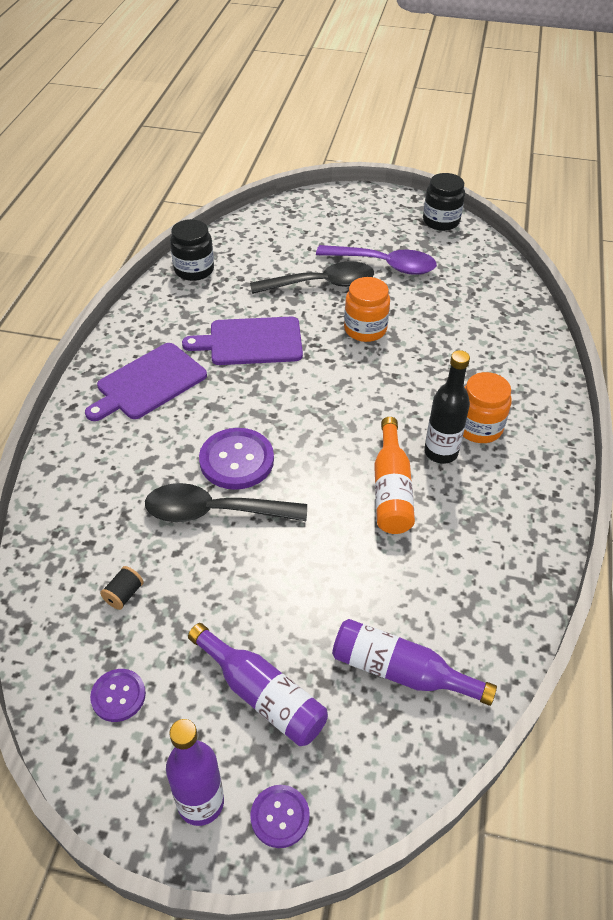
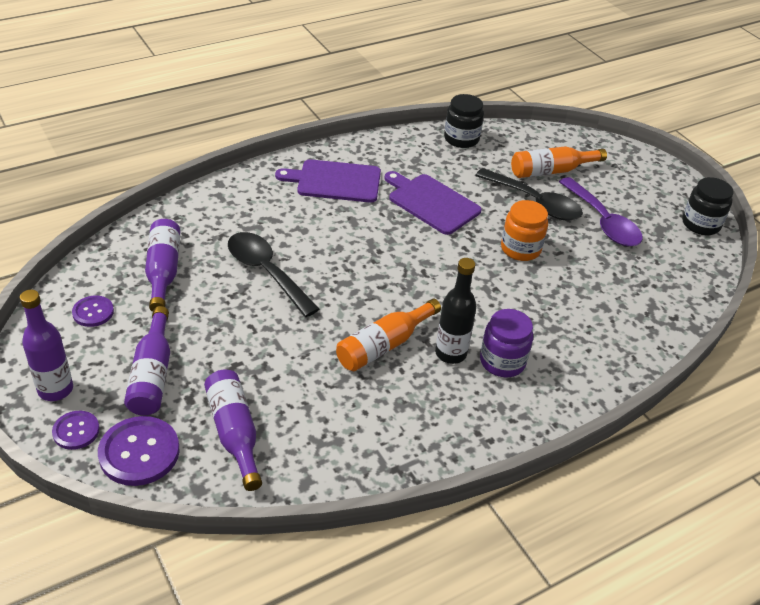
camera: 45 degrees right, 5 degrees down
(124, 594) = (163, 271): black spool -> purple bottle
(236, 460) = (319, 257): purple button -> purple button (139, 452)
(296, 250) = (551, 171): none -> orange bottle
(478, 427) = (502, 361): orange jar -> purple jar

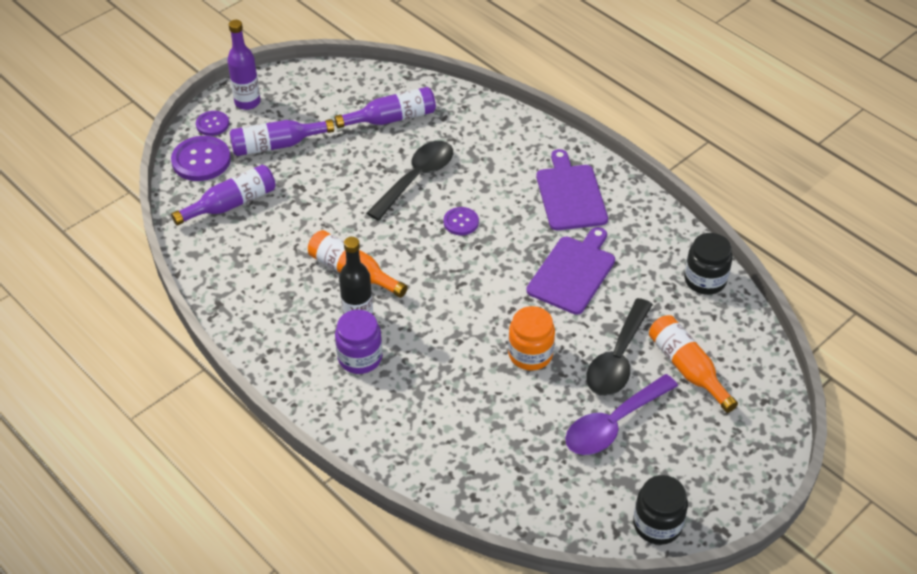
camera: 80 degrees right, 5 degrees up
(93, 312) = (331, 95): purple button -> purple button (461, 222)

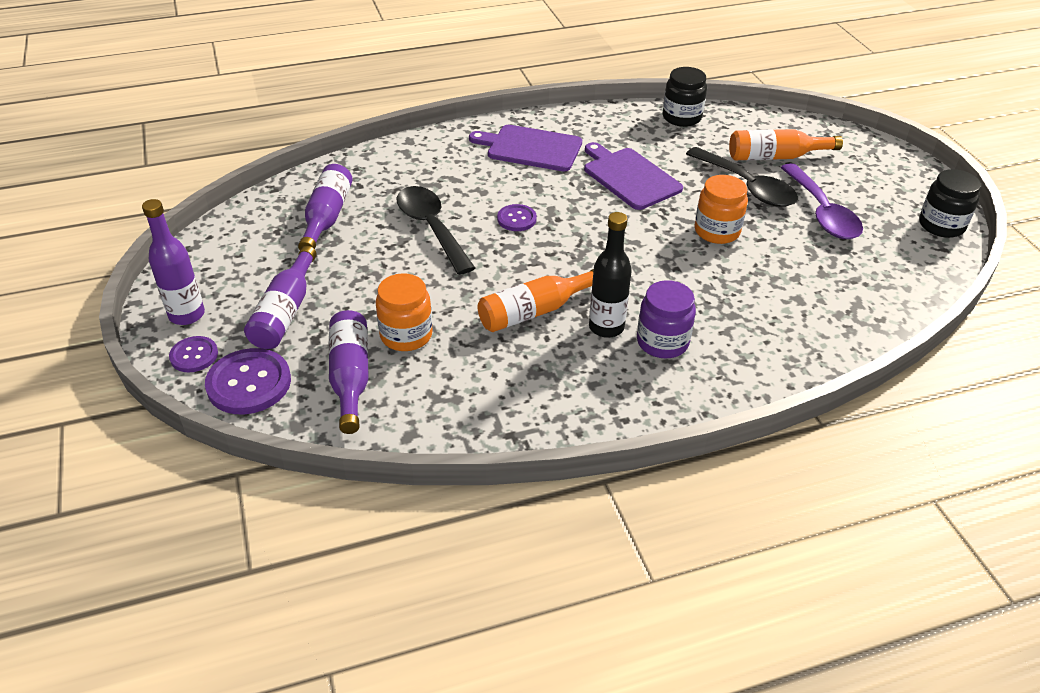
camera: 65 degrees left, 5 degrees down
(287, 214) = (406, 335): none -> orange jar

